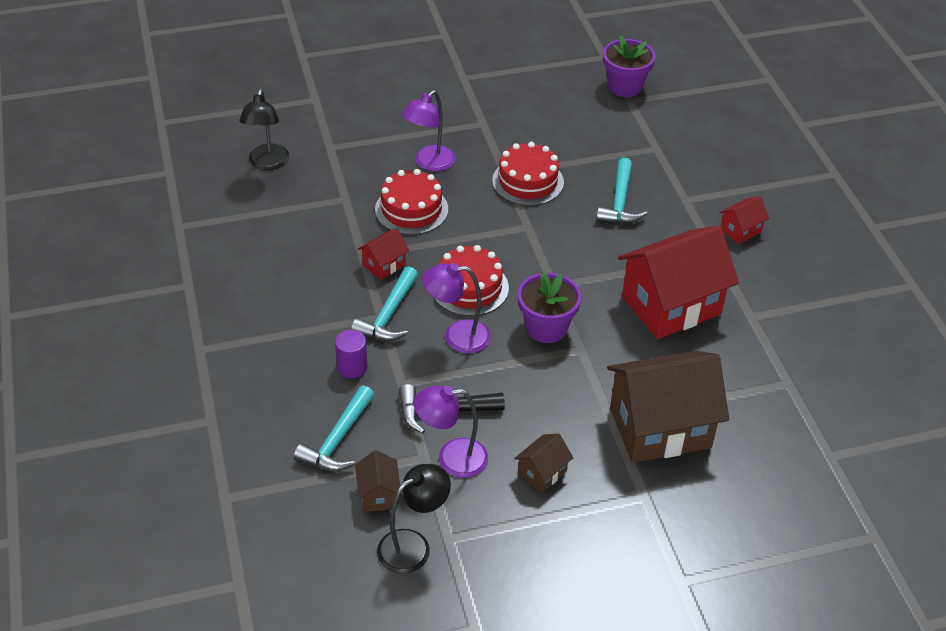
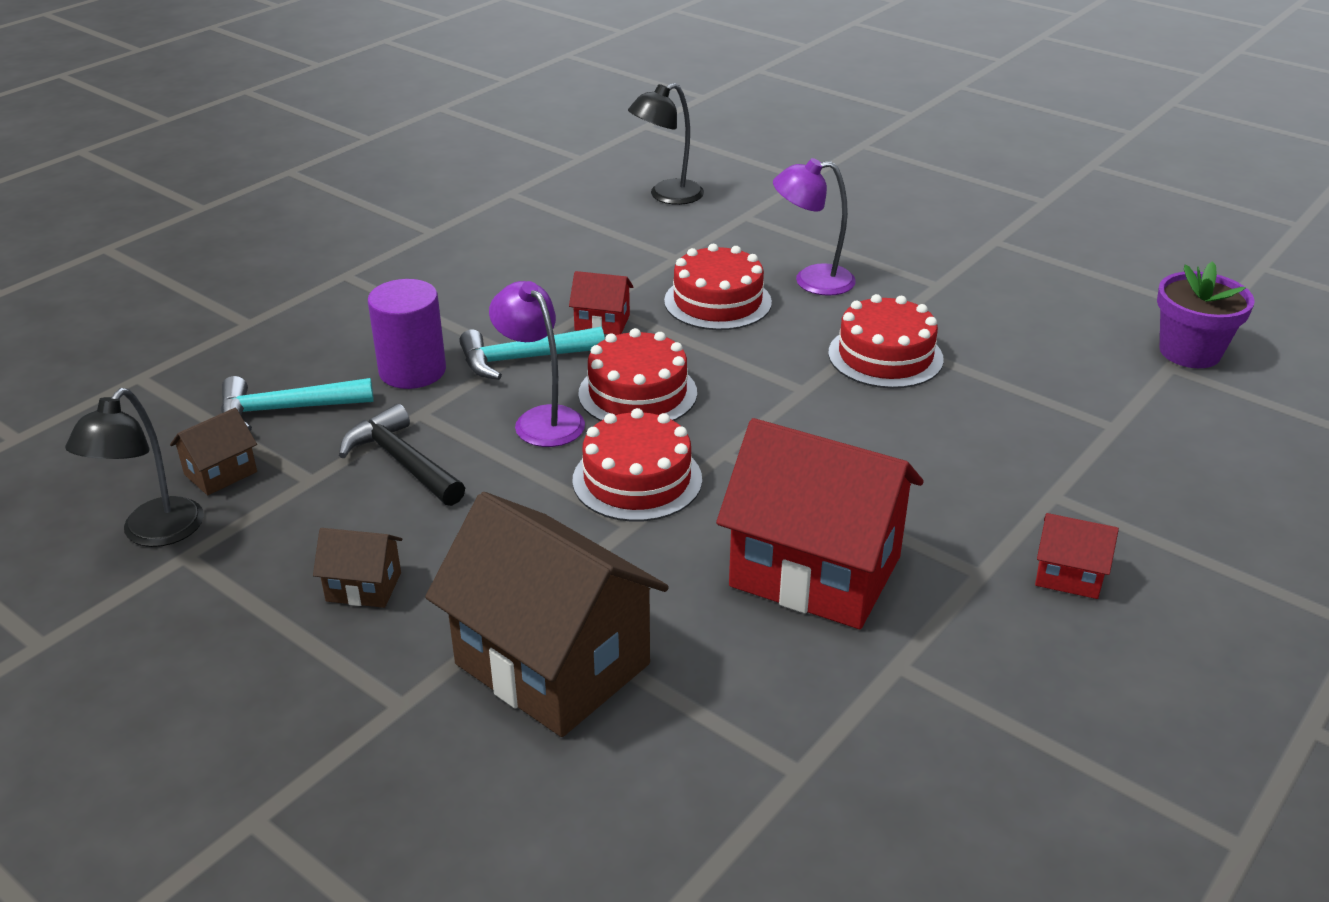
camera: 55 degrees right, 10 degrees down
(352, 367) = (412, 371): purple cylinder -> purple cylinder, size x1.57
(413, 545) = (154, 533): black lamp -> black lamp turned 90 degrees clockwise
(451, 458) = (326, 502): purple lamp -> none
(546, 327) = (637, 480): purple flower pot -> red cake
(620, 202) = (957, 441): turquoise hammer -> none

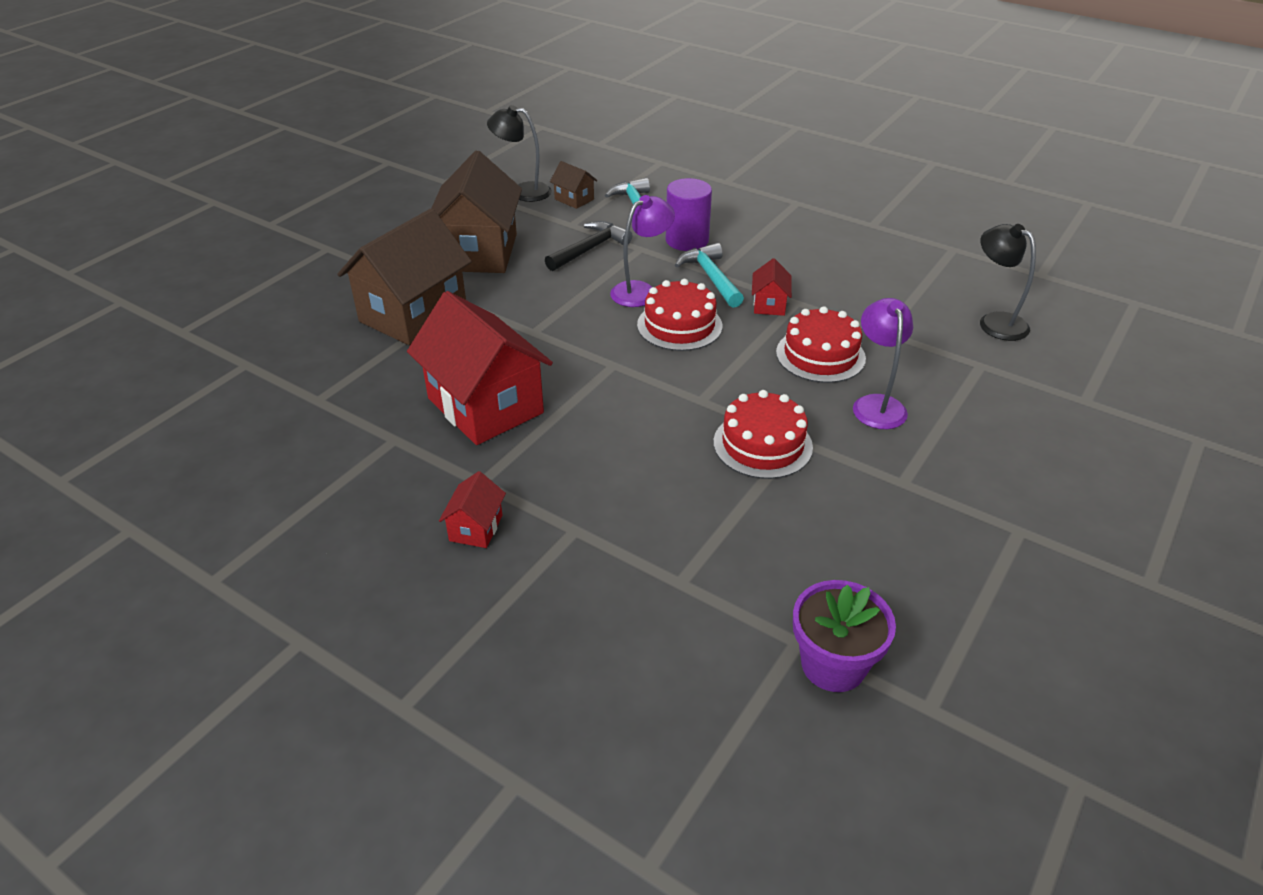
camera: 85 degrees right, 5 degrees up
(363, 587) = (479, 252): brown house -> brown house, size x2.28
(637, 480) = (579, 331): red cake -> none
(815, 571) = (485, 405): red house -> red house turned 60 degrees counterclockwise

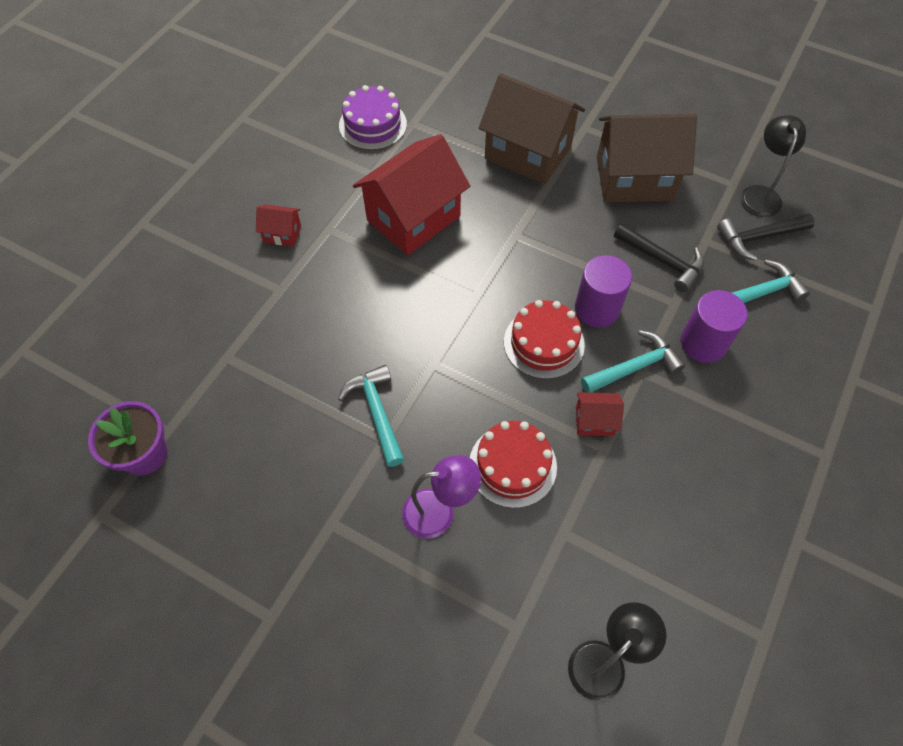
camera: 85 degrees right, 20 degrees up
(303, 436) = (373, 125): none -> purple cake
(574, 199) = (758, 238): brown house -> black hammer
(641, 290) = (597, 308): purple lamp -> purple cylinder
(762, 444) = (376, 412): red cake -> turquoise hammer

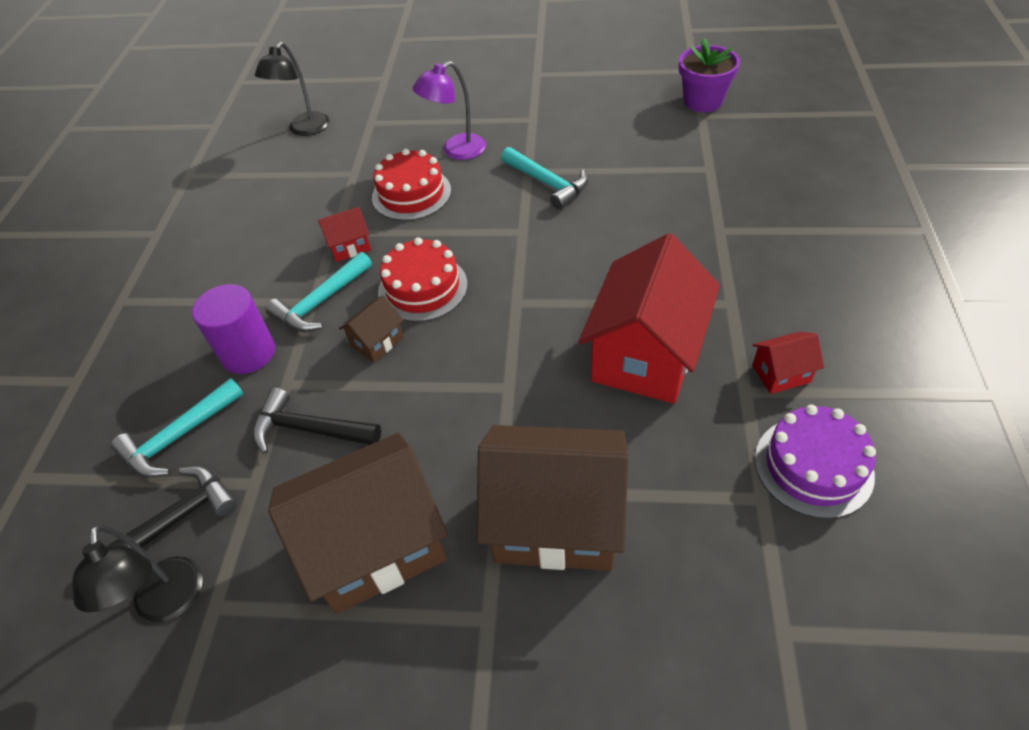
camera: 160 degrees right, 10 degrees down
(282, 233) = (774, 278): red house -> red house (781, 374)
(597, 308) = (377, 342): purple cylinder -> brown house

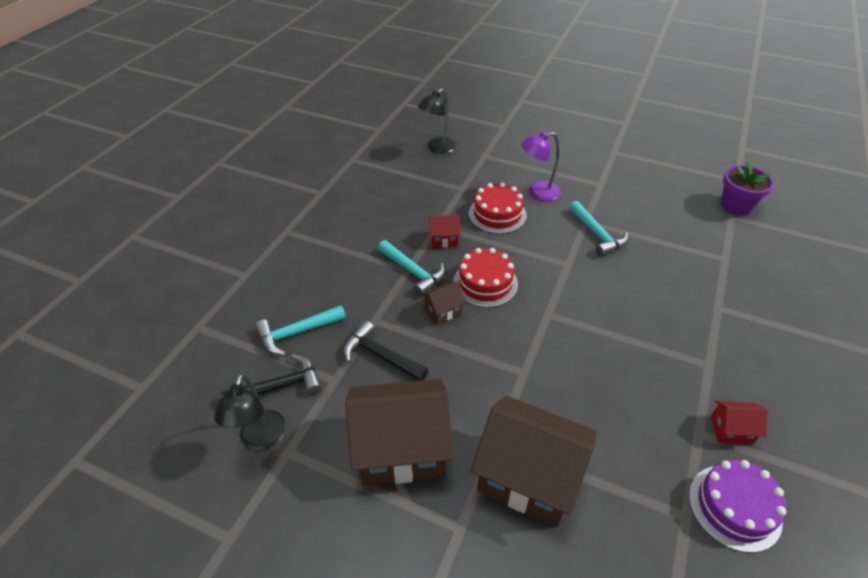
camera: 15 degrees right, 5 degrees down
(248, 353) = (356, 291): purple cylinder -> none
(321, 302) = (413, 272): turquoise hammer -> turquoise hammer turned 105 degrees counterclockwise
(645, 355) = (630, 382): red house -> none

